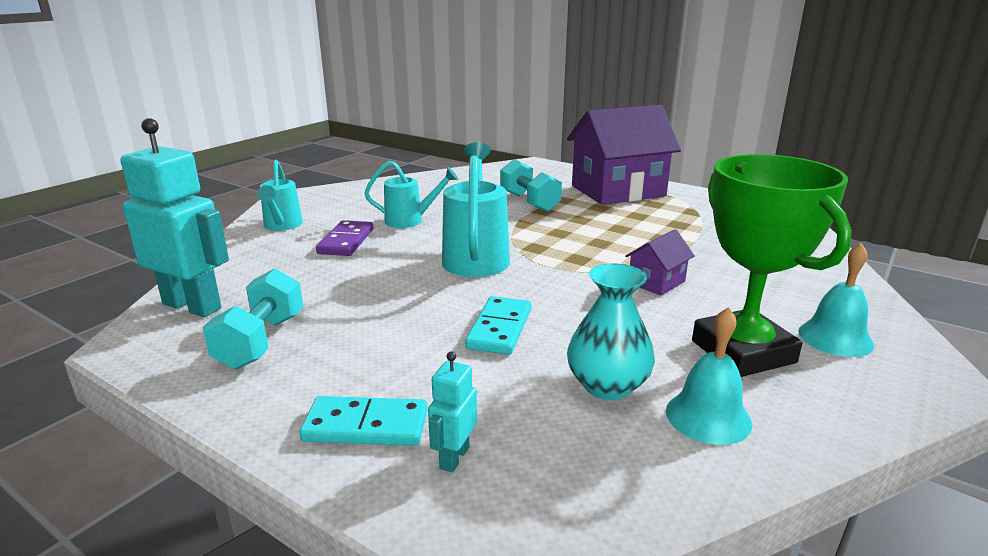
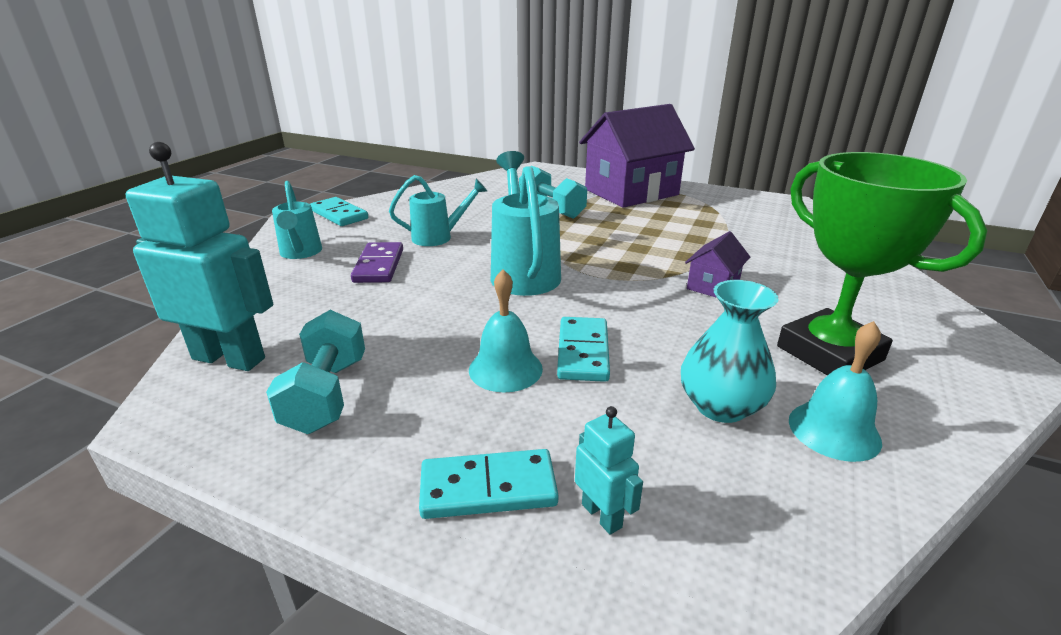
camera: 10 degrees left, 5 degrees up
(328, 195) = (339, 214): none -> turquoise domino
(454, 457) = (602, 515): turquoise robot -> turquoise robot turned 135 degrees clockwise
(835, 338) = (903, 330): turquoise bell -> turquoise bell (505, 369)

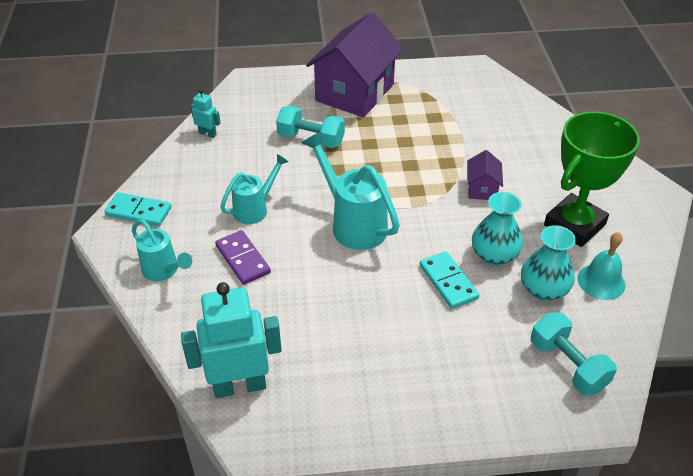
camera: 30 degrees left, 15 degrees up
(327, 394) = (333, 381): turquoise dumbbell -> turquoise dumbbell (568, 365)
(488, 488) = (473, 393): turquoise domino -> none
(505, 369) = (416, 315): turquoise bell -> none
(602, 515) = (533, 380): turquoise robot -> turquoise robot (207, 134)
(674, 347) = (494, 255): none -> turquoise vase
(829, 353) = (574, 225): green trophy -> green trophy turned 75 degrees counterclockwise

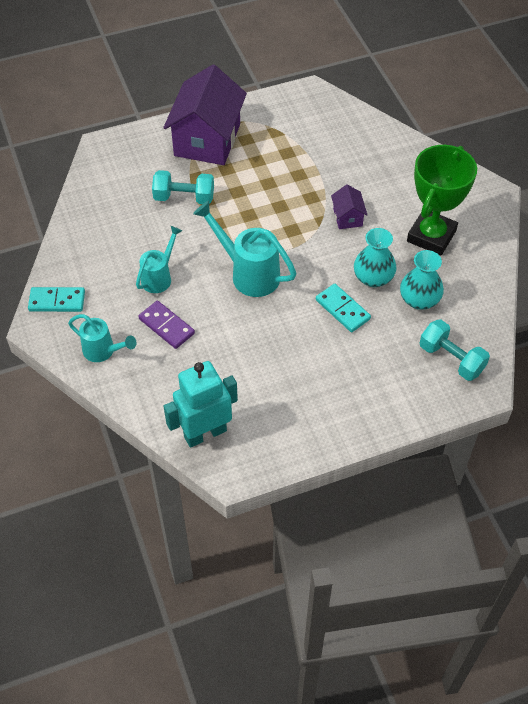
camera: 15 degrees left, 10 degrees up
(207, 134) = (87, 210): turquoise robot -> none
(601, 281) = (462, 283): turquoise bell -> none

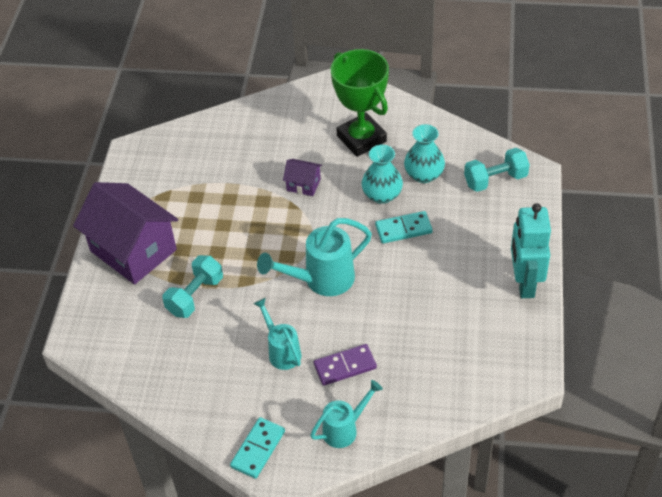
camera: 60 degrees left, 5 degrees down
(205, 433) = (482, 379): turquoise robot -> turquoise robot (524, 283)

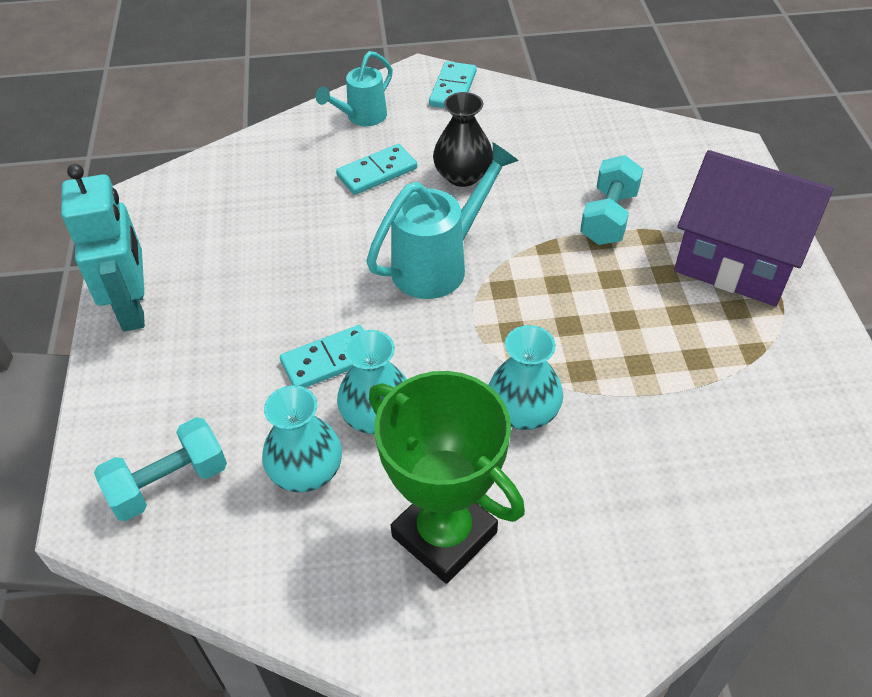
camera: 165 degrees right, 0 degrees up
(281, 351) = (462, 175): turquoise watering can -> black vase
(303, 185) = (523, 412): purple house -> turquoise vase
(345, 366) = (377, 172): purple domino -> turquoise domino

